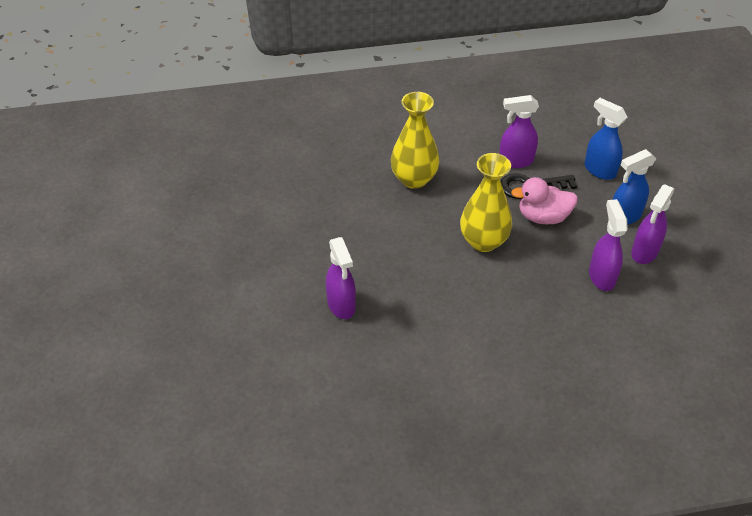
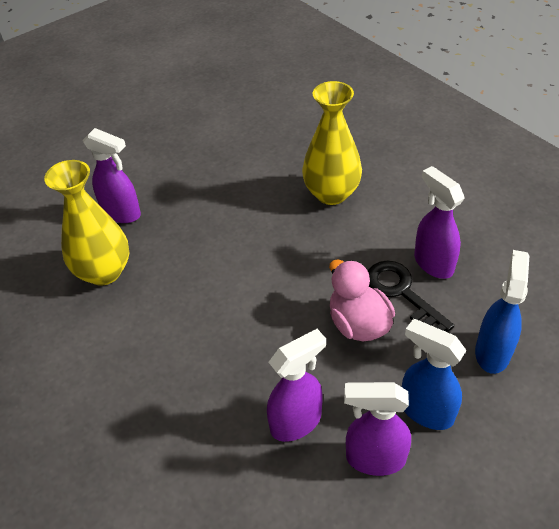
camera: 65 degrees right, 0 degrees up
(341, 305) = (122, 213): purple spray bottle -> purple spray bottle turned 105 degrees counterclockwise
(483, 241) = (279, 284): yellow vase -> yellow vase (104, 272)

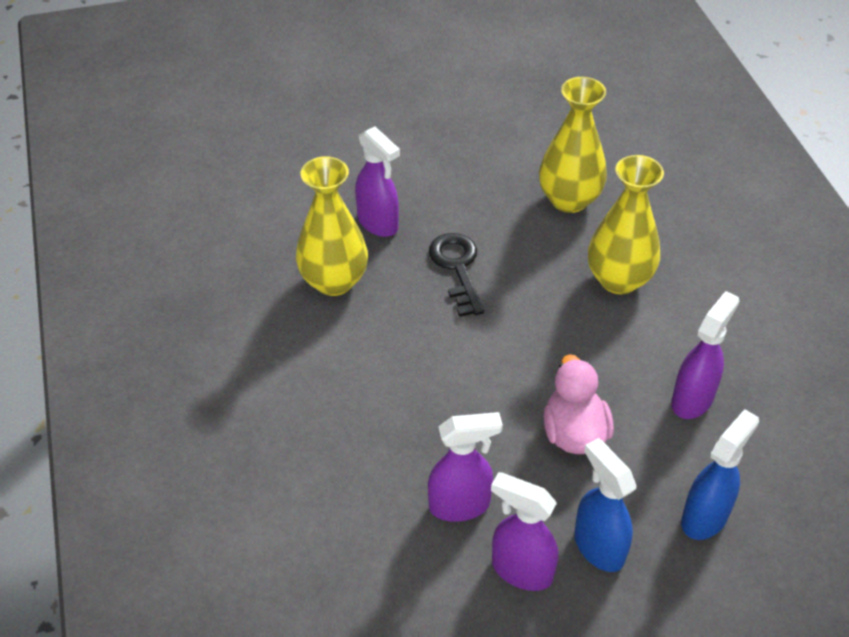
camera: 20 degrees right, 0 degrees up
(265, 148) = (569, 200): none -> yellow vase
(401, 293) = (639, 418): black key -> black key (457, 268)
(433, 263) = (692, 399): purple spray bottle -> purple spray bottle turned 45 degrees clockwise

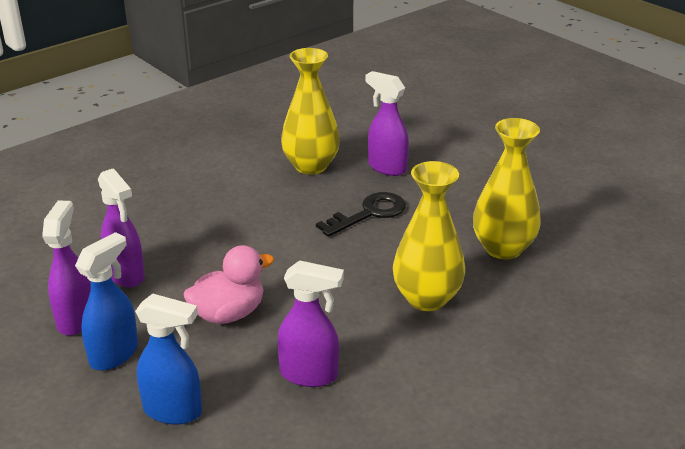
camera: 65 degrees right, 15 degrees down
(378, 223) = (386, 167): purple spray bottle -> purple spray bottle turned 105 degrees clockwise

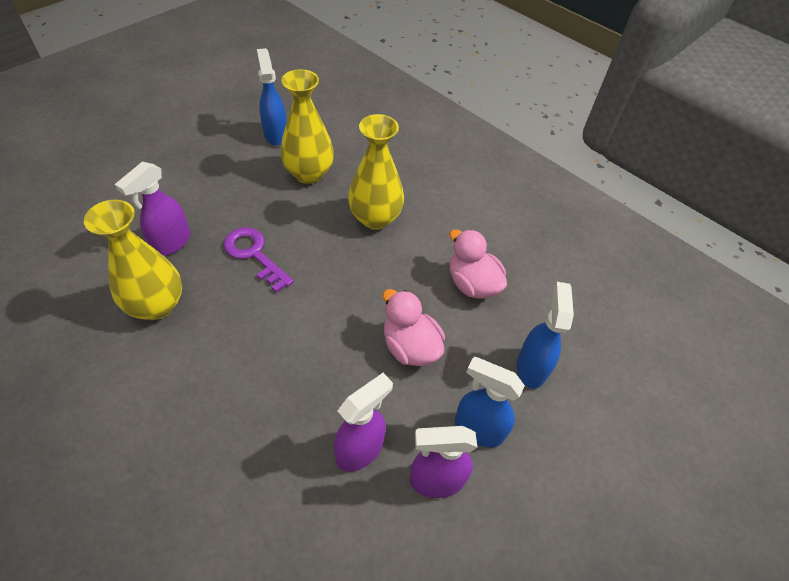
camera: 100 degrees left, 20 degrees up
(309, 375) = (472, 284): purple spray bottle -> pink duck
(369, 213) = (254, 255): black key -> purple key
(573, 223) = (276, 135): none -> blue spray bottle

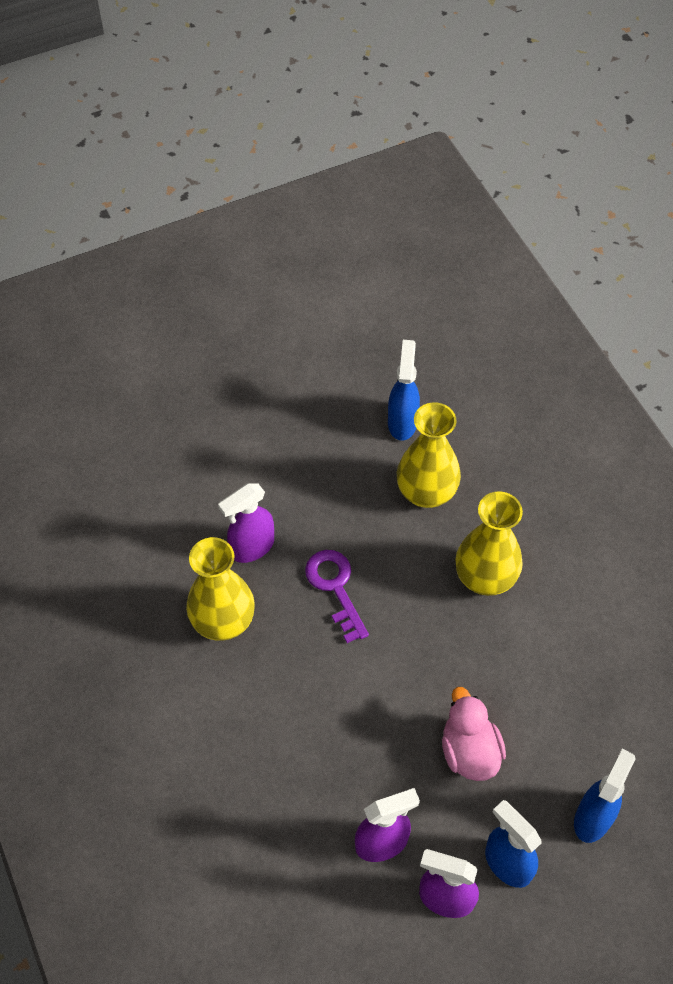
camera: 25 degrees right, 5 degrees up
(472, 284) = (567, 698): pink duck -> none

